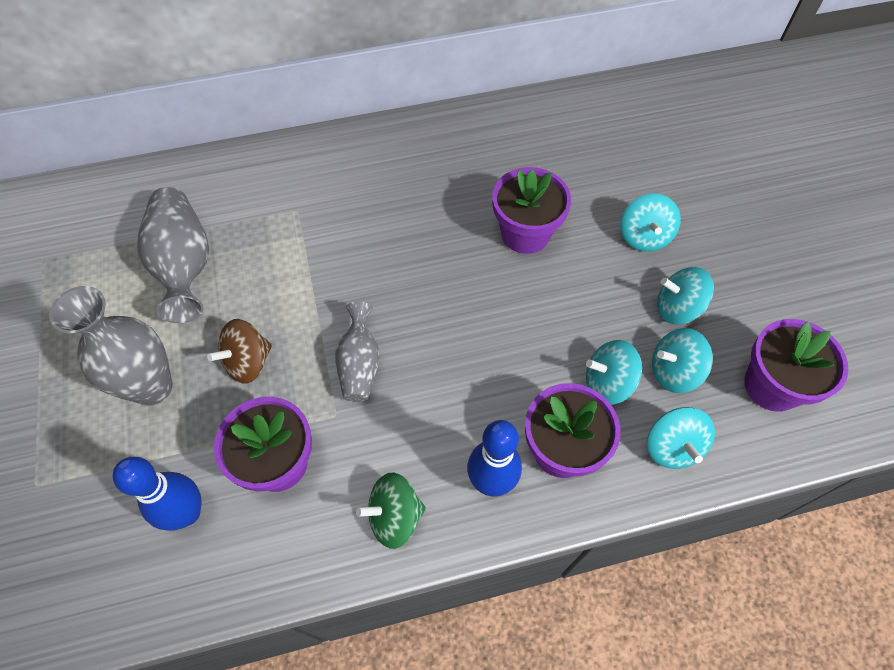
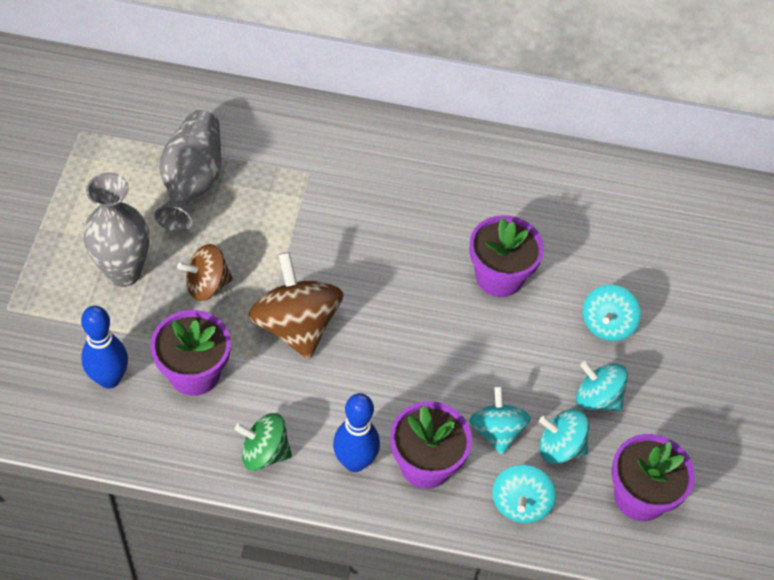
camera: 20 degrees right, 5 degrees down
(359, 364) = (296, 326): grey vase -> brown spinning top
(608, 383) = (496, 431): turquoise spinning top -> turquoise spinning top turned 60 degrees clockwise

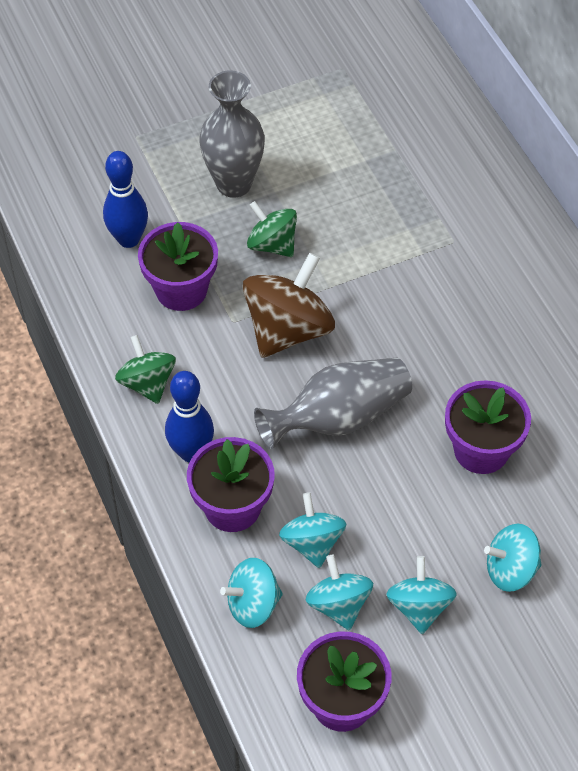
camera: 60 degrees right, 0 degrees up
(192, 182) = (363, 170): grey vase -> grey vase (339, 418)
(207, 285) = (272, 244): brown spinning top -> green spinning top
(496, 431) = (312, 543): turquoise spinning top -> turquoise spinning top turned 60 degrees counterclockwise

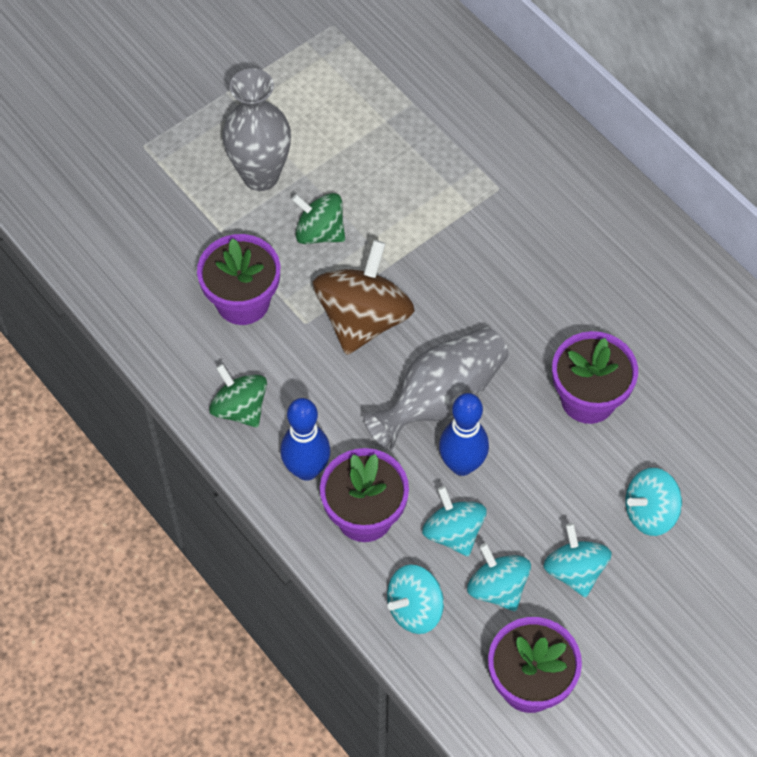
camera: 15 degrees left, 5 degrees up
(128, 239) = (172, 259): blue bowling pin -> blue bowling pin (462, 465)

